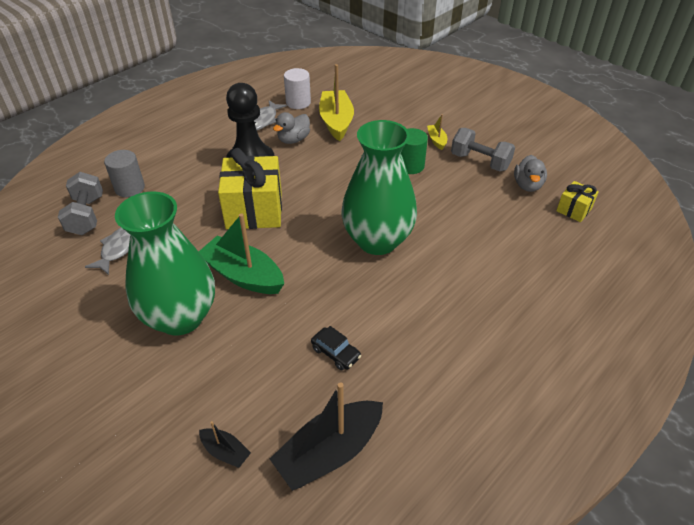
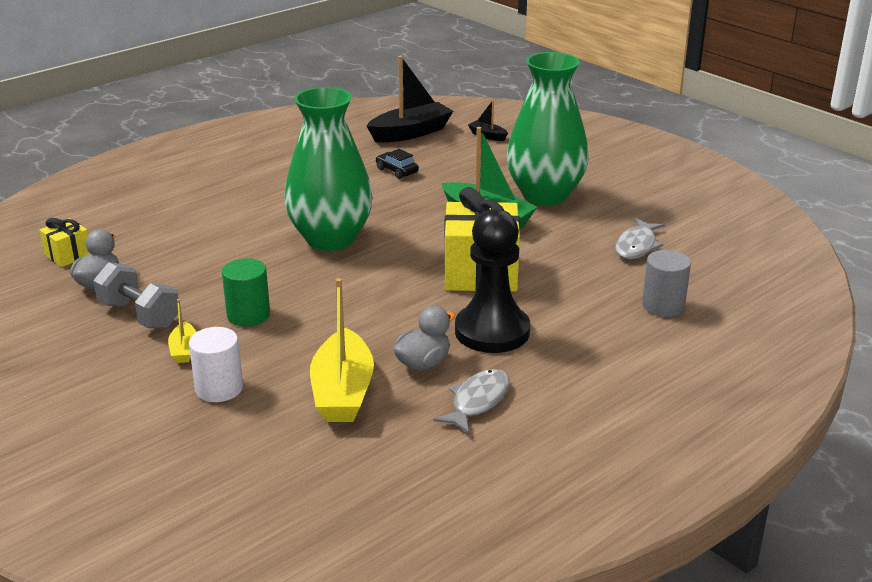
camera: 175 degrees left, 15 degrees down
(86, 216) = (701, 277): grey dumbbell -> none
(298, 102) = (409, 437): white cylinder -> white cylinder (219, 388)

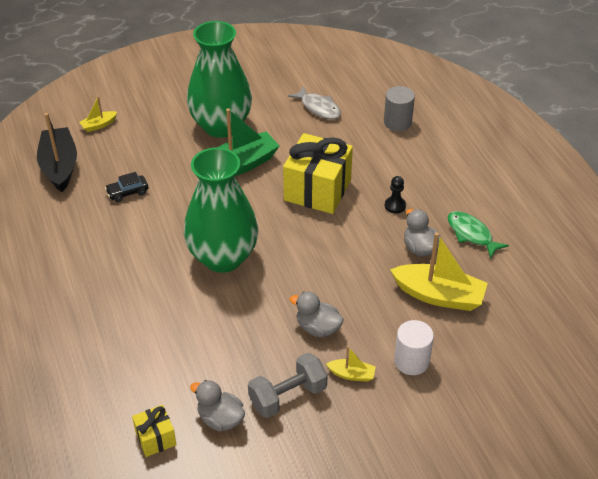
camera: 70 degrees left, 15 degrees up
(248, 315) = (318, 328): green cylinder -> grey duck
(477, 401) = (471, 234): grey fish -> green fish
(487, 136) = (99, 125): black boat -> yellow boat
(492, 331) = (395, 206): black pawn -> black pawn, size x0.41

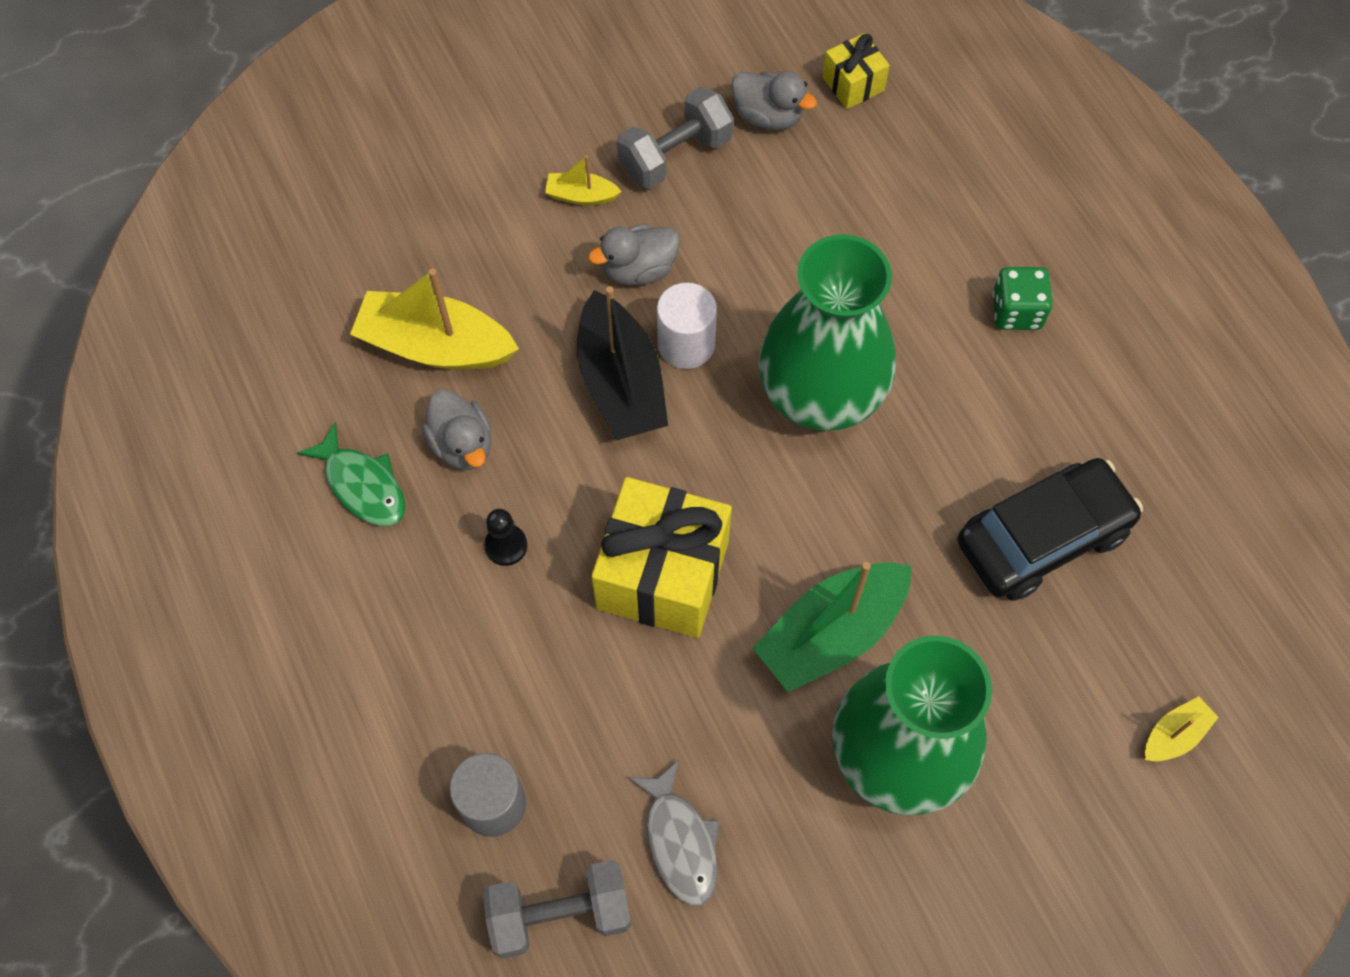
camera: 175 degrees right, 20 degrees up
(59, 166) = (1207, 598): black boat -> black boat (621, 383)
(99, 290) = (1016, 311): none -> green dice
(127, 192) = (1042, 537): black car -> black car, size x2.15
(318, 108) = (680, 842): grey fish -> grey fish turned 150 degrees counterclockwise
(318, 328) = (639, 269): grey duck -> grey duck turned 135 degrees clockwise
(369, 92) = (560, 914): none -> grey dumbbell
(411, 361) = (488, 224): white cylinder -> white cylinder (686, 344)

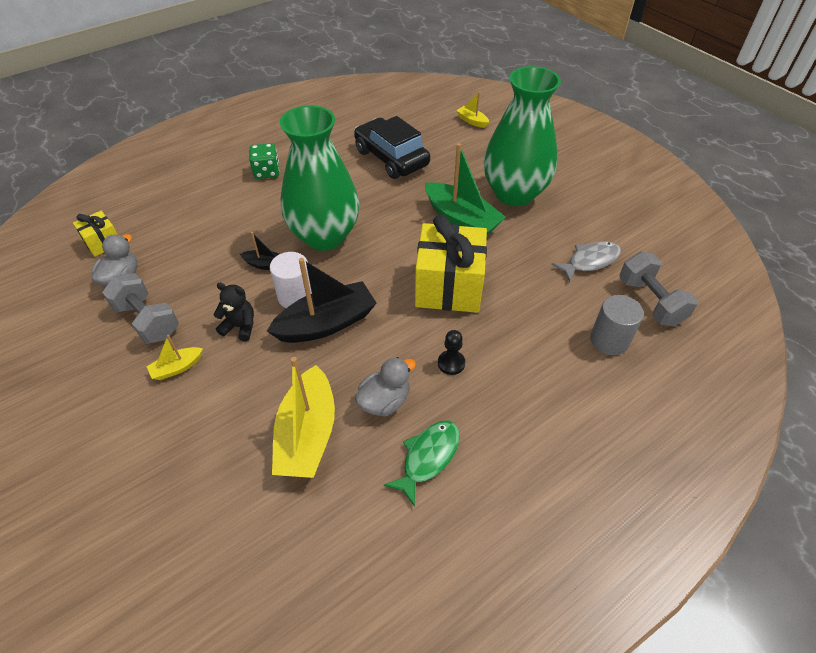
camera: 100 degrees left, 15 degrees down
(581, 196) = (177, 368): yellow boat -> yellow boat turned 60 degrees clockwise
(639, 269) = (240, 327): grey duck -> black teddy bear
(764, 305) = (265, 264): none -> black boat

